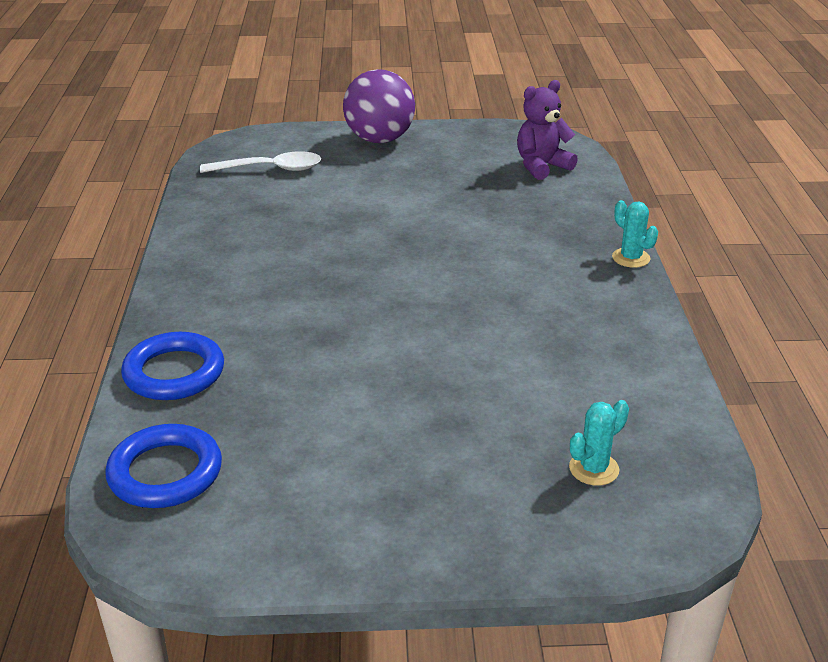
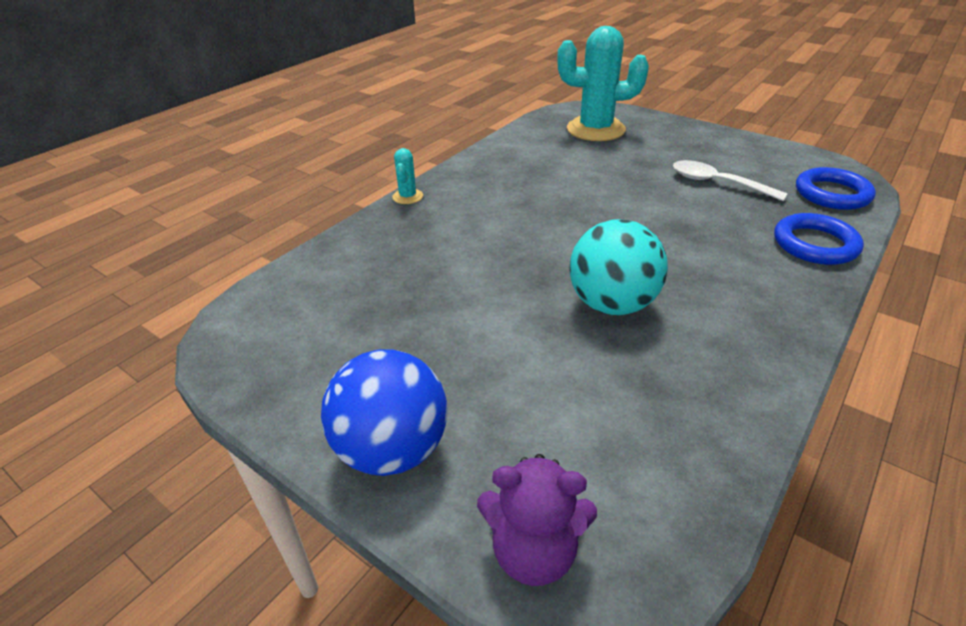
camera: 140 degrees left, 5 degrees up
(270, 169) = (594, 464): white spoon -> white spoon (717, 183)
(331, 242) = (611, 304): none -> turquoise ball
(379, 139) = (392, 449): purple ball -> blue ball
(541, 166) = (309, 301): purple teddy bear -> purple teddy bear (533, 551)
(594, 469) = (595, 129): turquoise cactus -> turquoise cactus, size x2.26

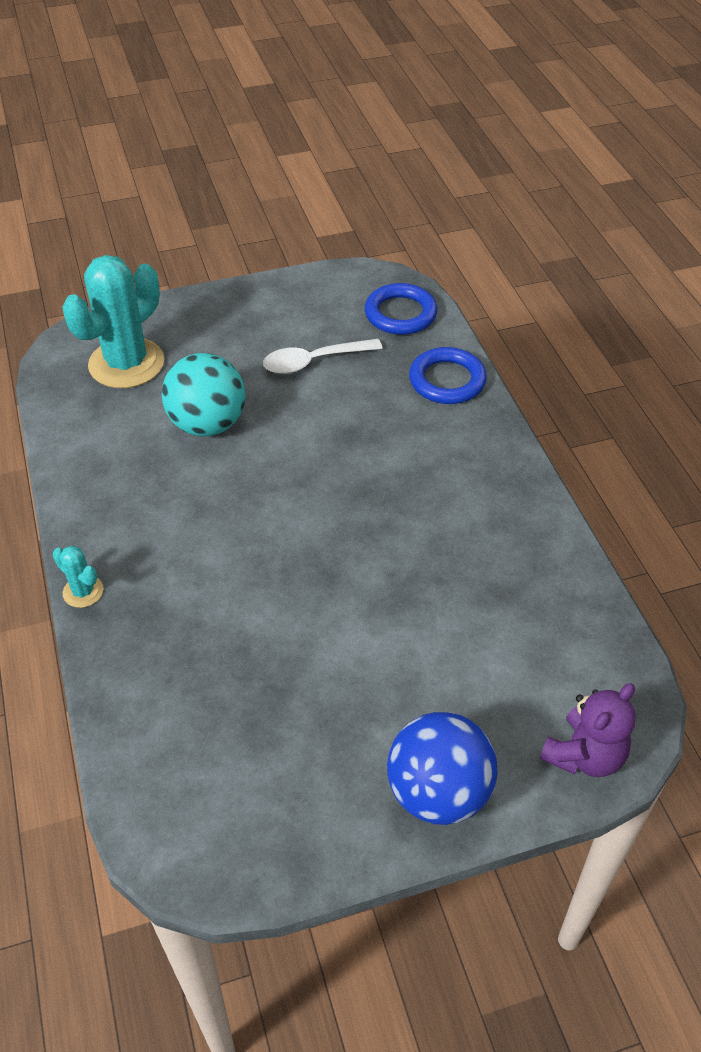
camera: 55 degrees left, 10 degrees up
(611, 304) = (401, 551): turquoise ball -> turquoise ball (207, 424)

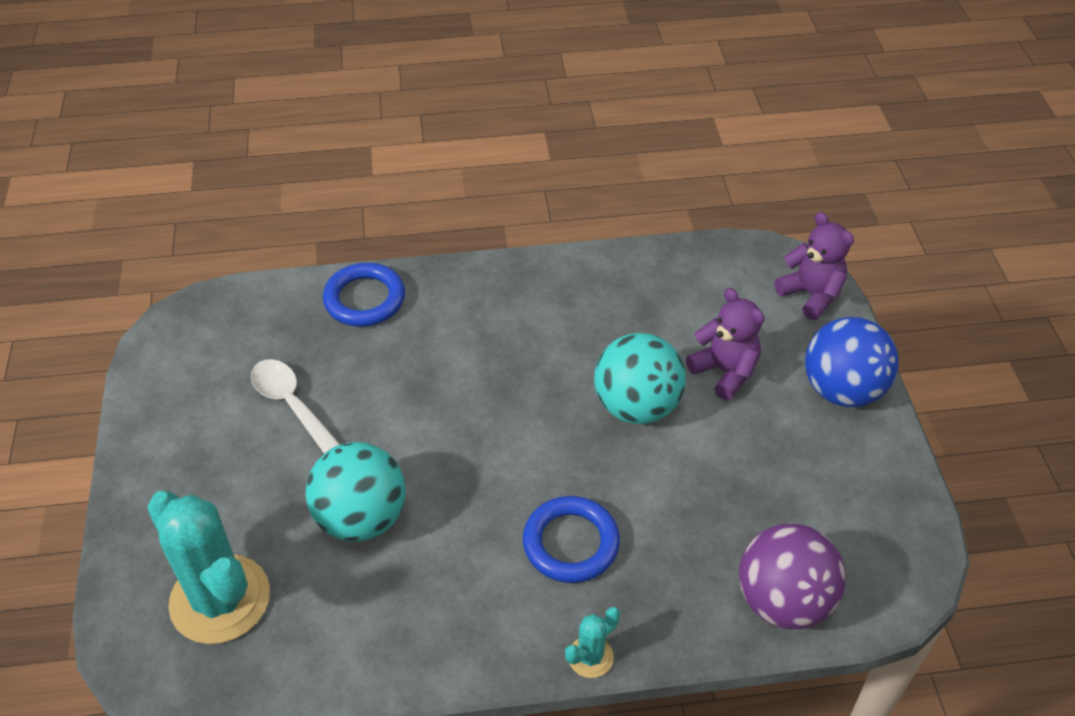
camera: 80 degrees left, 0 degrees up
(148, 739) = (783, 600): none -> purple ball
(314, 361) = (292, 405): white spoon -> white spoon turned 150 degrees clockwise
(368, 597) = (636, 406): none -> turquoise ball
(400, 314) = (243, 318): blue ring -> blue ring (571, 543)
(435, 671) = (725, 372): none -> purple teddy bear

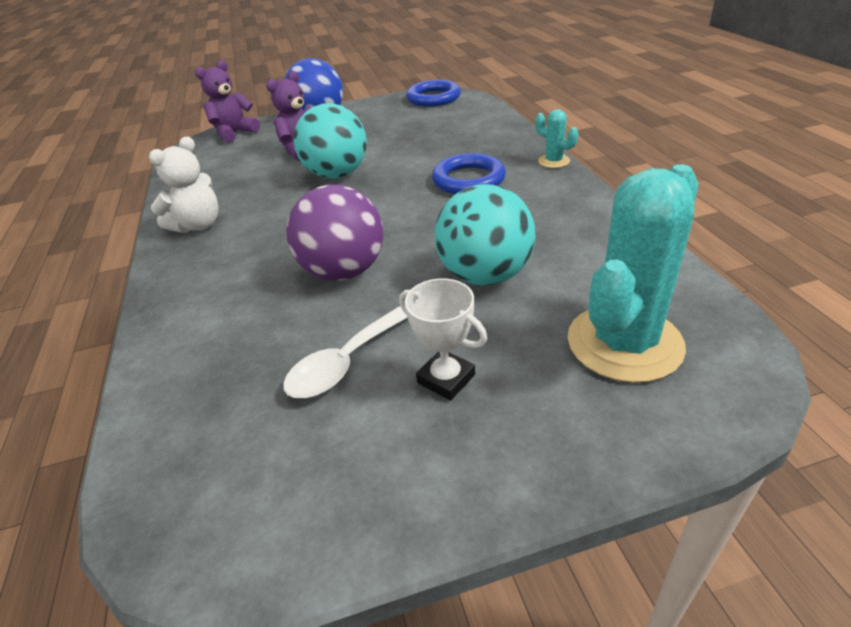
camera: 95 degrees left, 10 degrees down
(241, 464) = (446, 379): none -> white trophy
(365, 299) = (182, 341): blue ring -> blue ring (433, 98)
(555, 287) = (198, 225): none -> white teddy bear
(783, 600) = (480, 118): purple ball -> purple ball (343, 271)

